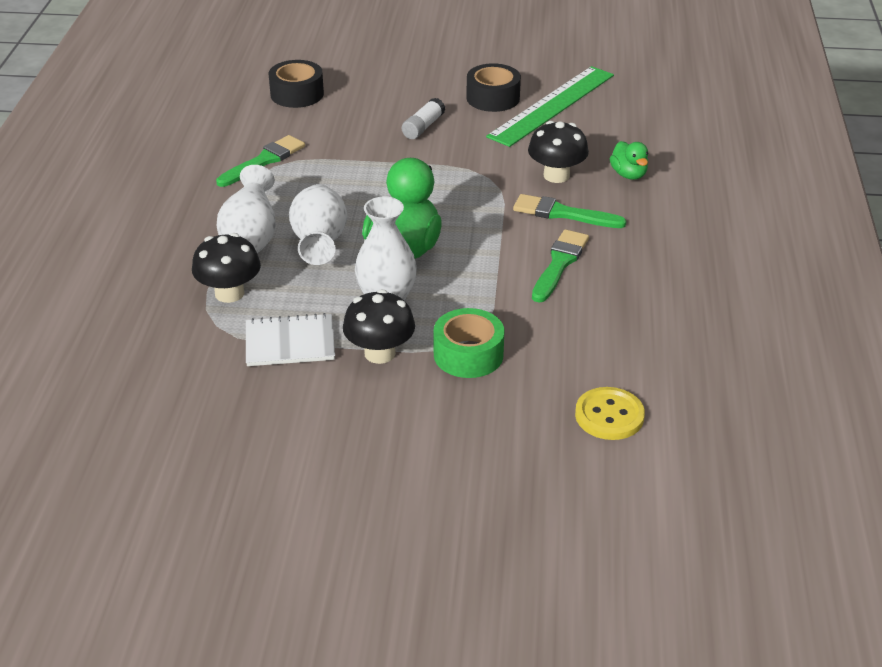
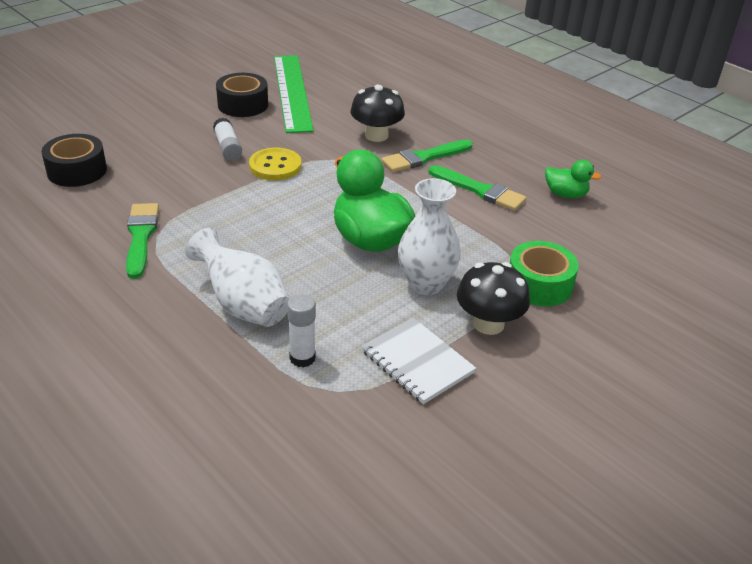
camera: 50 degrees left, 0 degrees up
(229, 293) = (302, 358): black mushroom -> white glue stick
(290, 342) = (417, 362): white notebook -> white notebook turned 75 degrees counterclockwise
(319, 244) = (304, 274): white vase -> none
(559, 263) = (480, 190): green brush -> green brush turned 150 degrees clockwise
(609, 416) = (673, 266): yellow button -> yellow button (275, 166)
(628, 174) = (416, 113): green duck -> green duck (565, 194)

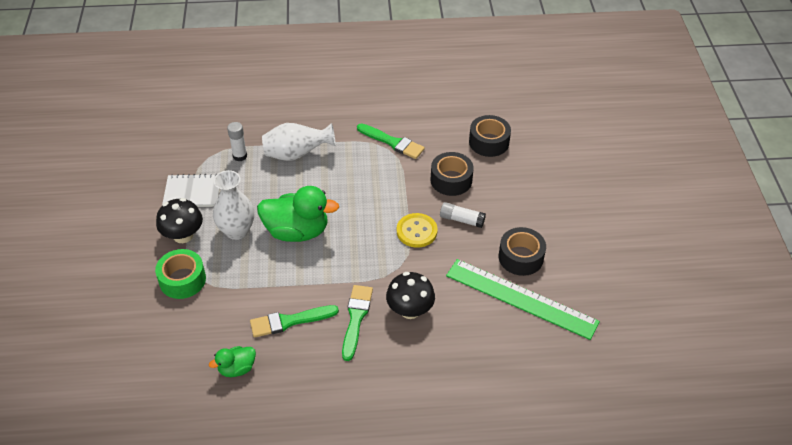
camera: 130 degrees right, 10 degrees up
(171, 173) = (451, 180): none -> black tape

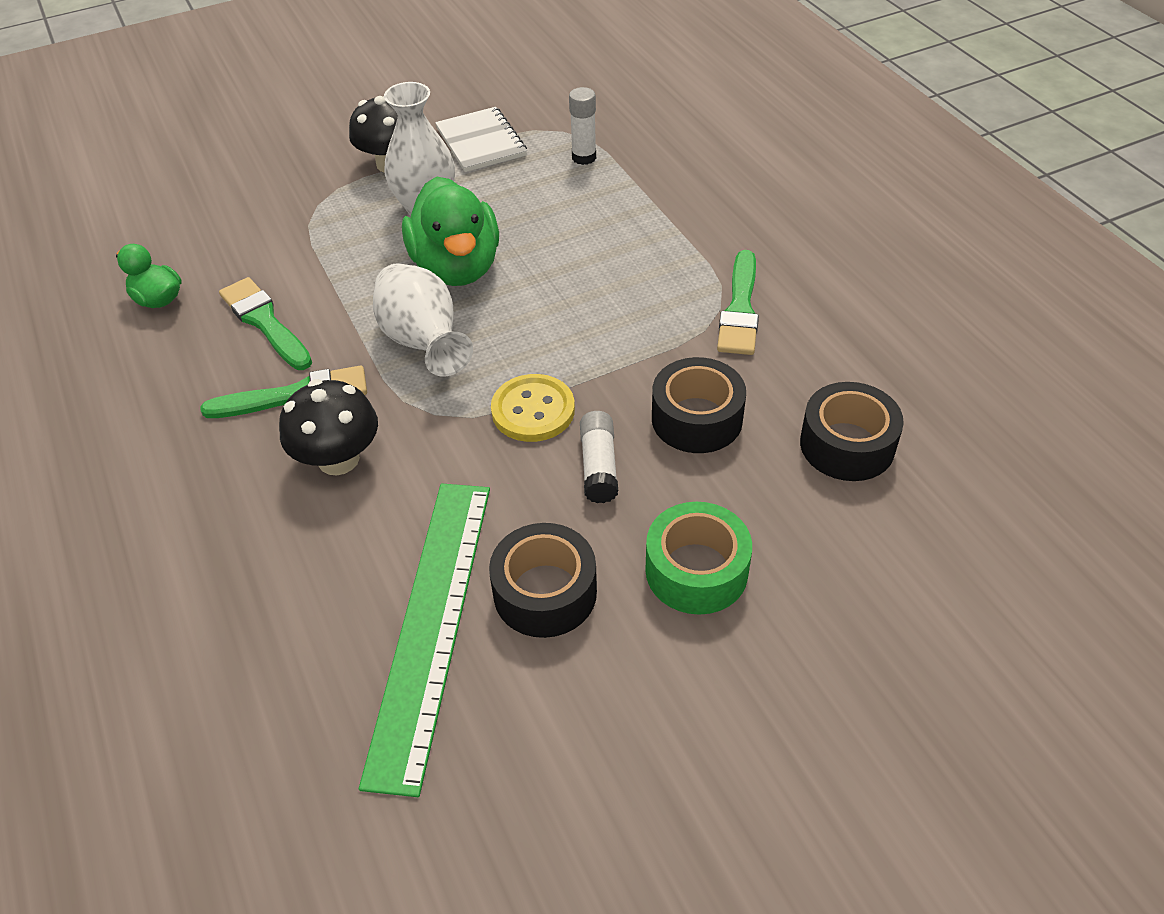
camera: 70 degrees right, 0 degrees up
(182, 280) = (307, 192): green tape -> green tape (696, 570)
(297, 154) = (629, 211): white vase -> white vase (424, 343)

